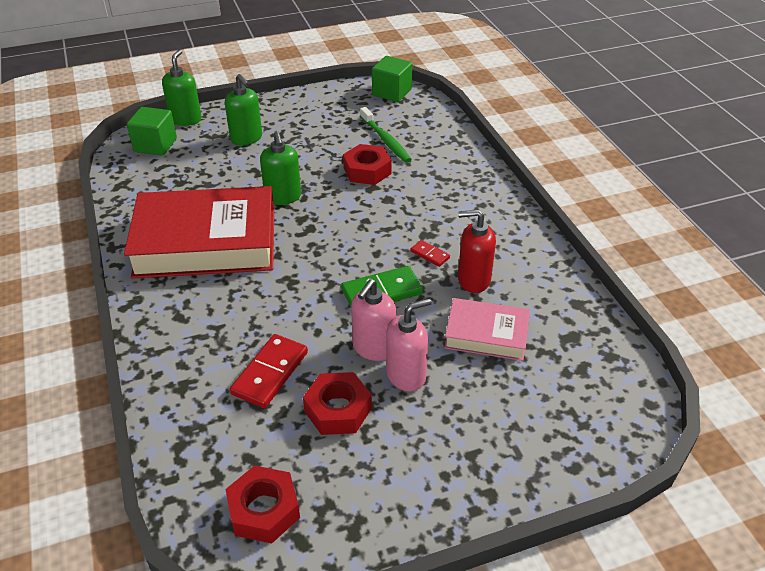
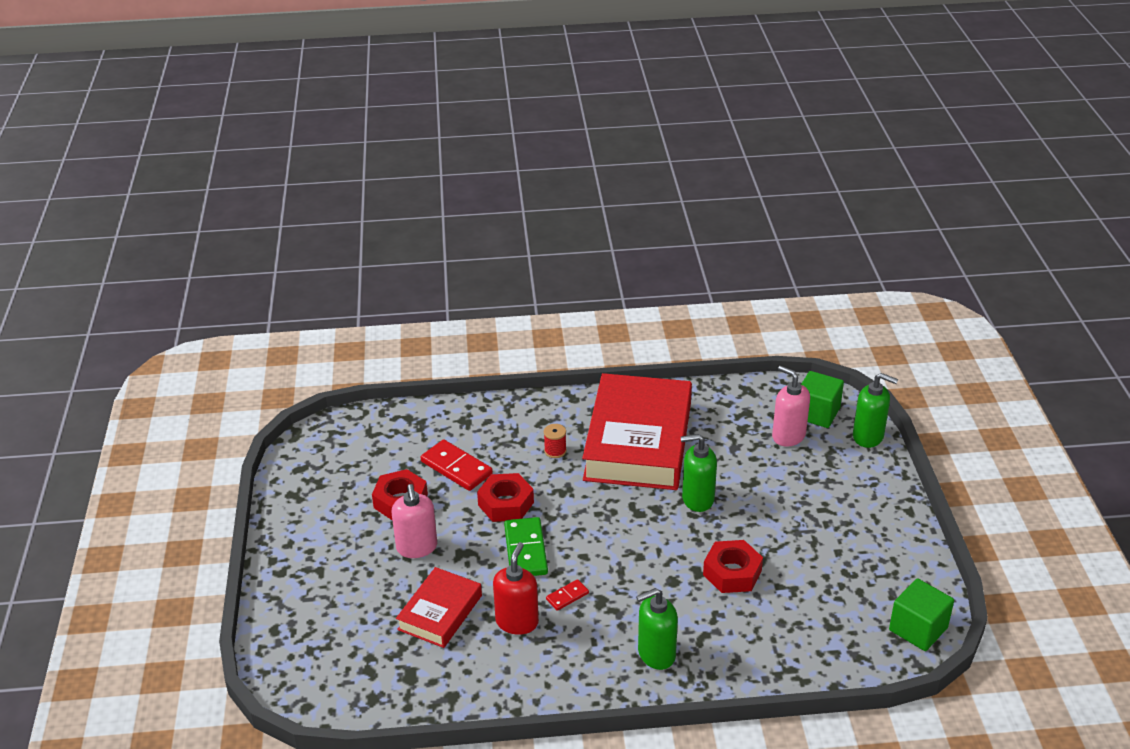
camera: 105 degrees right, 5 degrees down
(228, 298) = (555, 451): none -> red spool
(246, 138) = (819, 481): green soap dispenser -> green soap dispenser (656, 654)
(264, 510) = (333, 454): red nut -> red nut (506, 504)
(373, 348) = (457, 532): pink soap dispenser -> pink soap dispenser (788, 436)
(385, 140) = (795, 601): green toothbrush -> none
(486, 334) = (440, 612): pink book -> red book

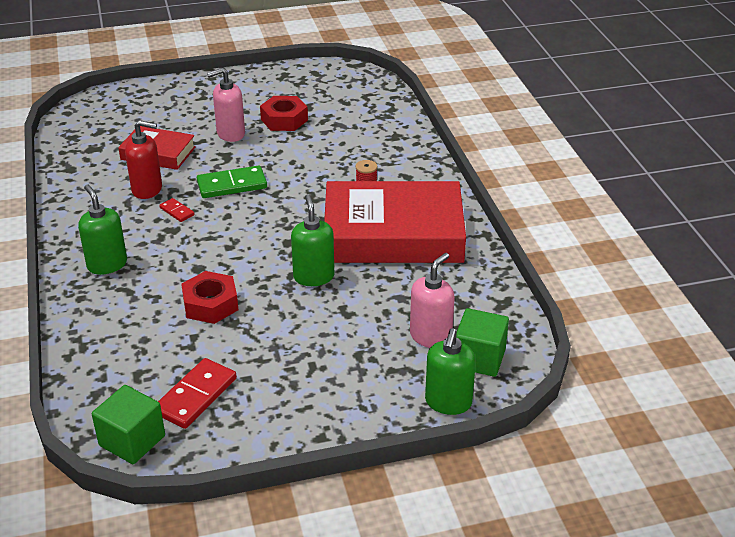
camera: 80 degrees right, 0 degrees up
(456, 468) = (331, 140): red domino -> red domino (195, 396)
(506, 504) = (289, 169): red nut -> none

